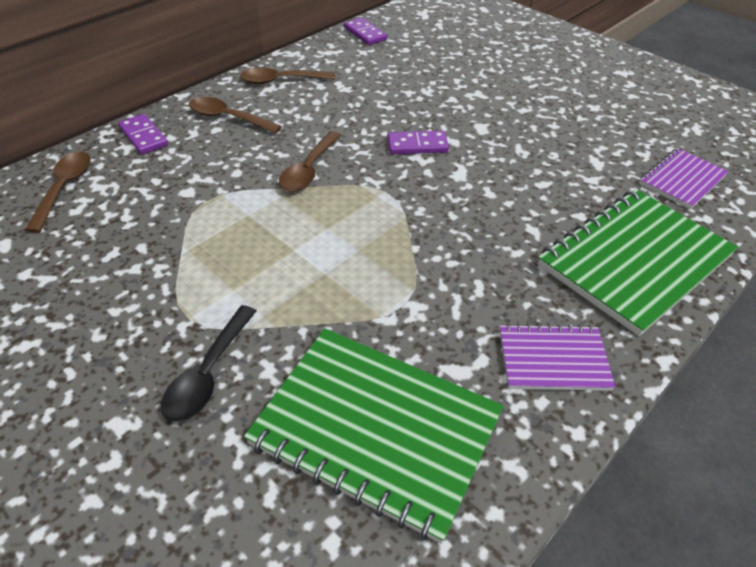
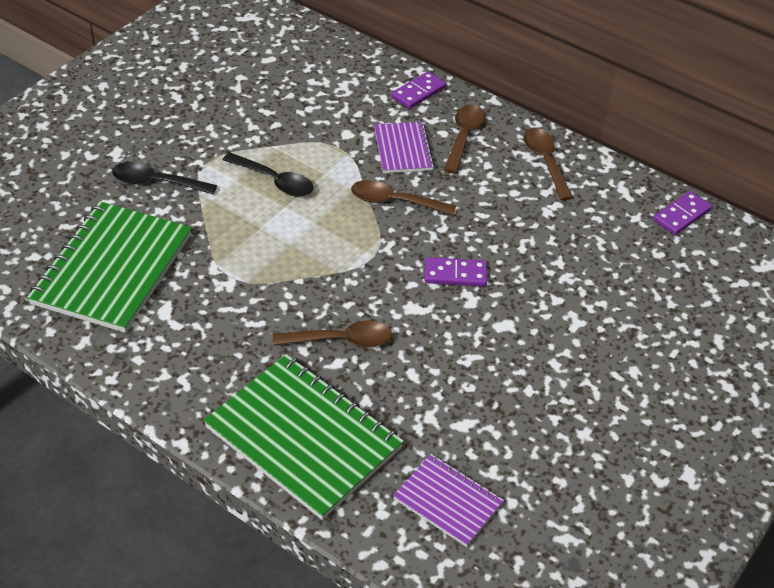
camera: 80 degrees right, 0 degrees up
(64, 188) = (337, 68): brown spoon -> brown spoon (341, 340)
(247, 255) = (274, 181): none -> black spoon
(417, 145) = (455, 274): purple domino -> purple domino turned 75 degrees counterclockwise
(553, 359) = (178, 368): purple notebook -> purple notebook (403, 149)

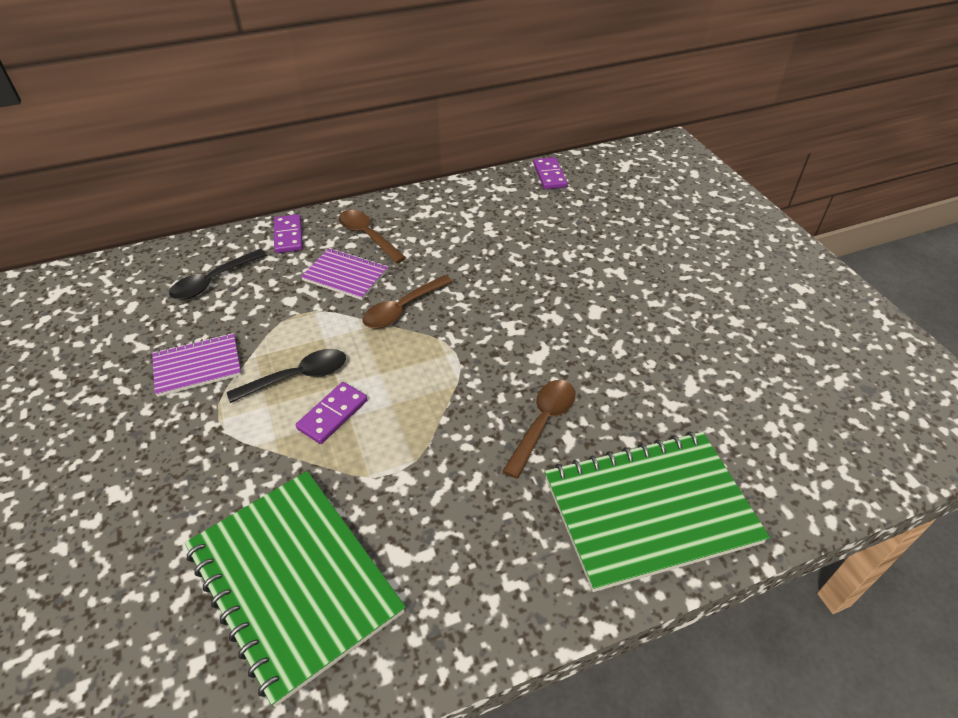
camera: 55 degrees left, 0 degrees up
(157, 182) = (202, 475): black spoon -> black spoon (213, 281)
(448, 501) = (774, 437): purple notebook -> purple notebook (197, 366)
(455, 274) = (518, 312): purple domino -> purple domino (332, 414)
(545, 162) = (438, 209): brown spoon -> none

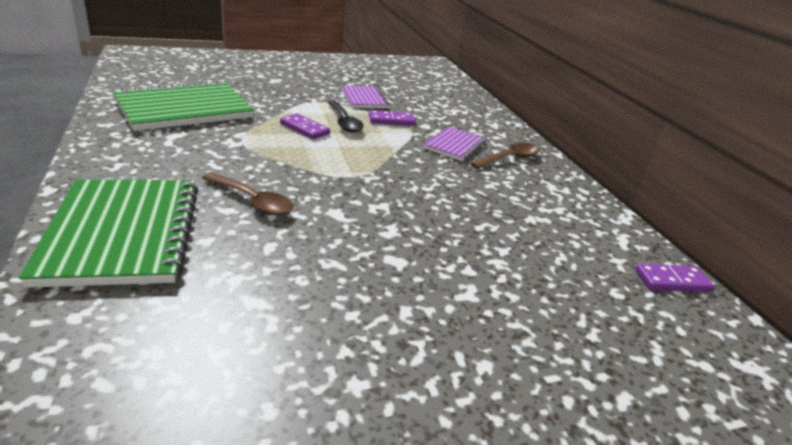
camera: 90 degrees right, 15 degrees down
(213, 281) = (446, 106): black spoon -> none
(288, 236) = (503, 131): purple domino -> purple domino (391, 120)
(402, 309) = (411, 162): brown spoon -> none

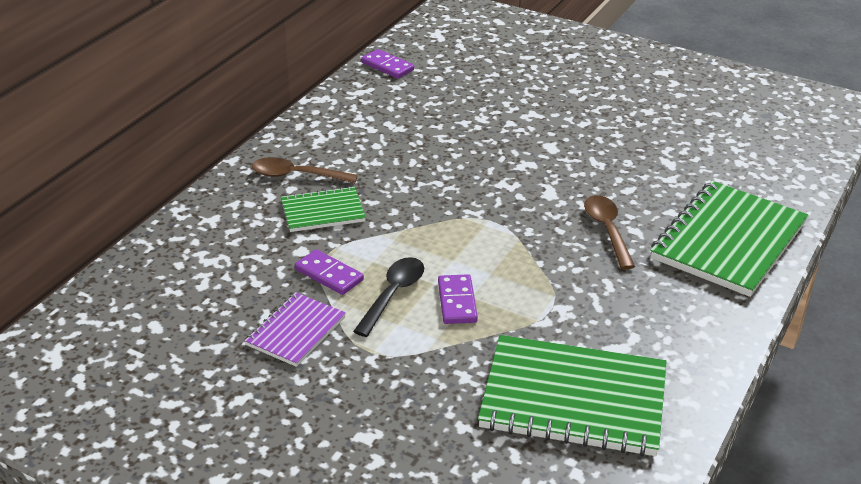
camera: 130 degrees left, 5 degrees up
(454, 145) = (323, 212): purple notebook -> green notebook

